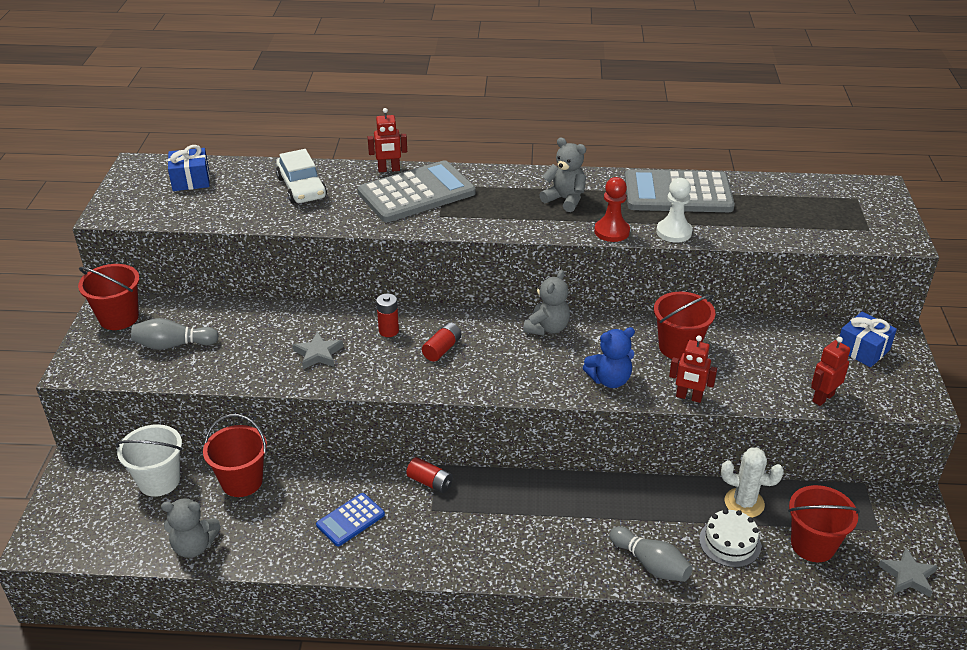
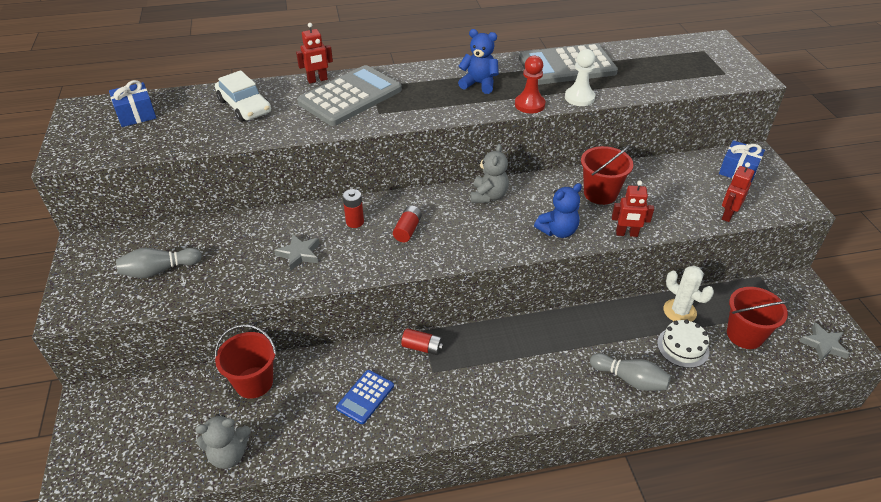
camera: 15 degrees left, 5 degrees up
(119, 318) = (96, 254): red bucket -> none
(159, 481) = (175, 398): white bucket -> none
(565, 199) = (479, 84): grey teddy bear -> blue teddy bear
(744, 503) = (679, 311): white cactus -> white cactus turned 45 degrees clockwise

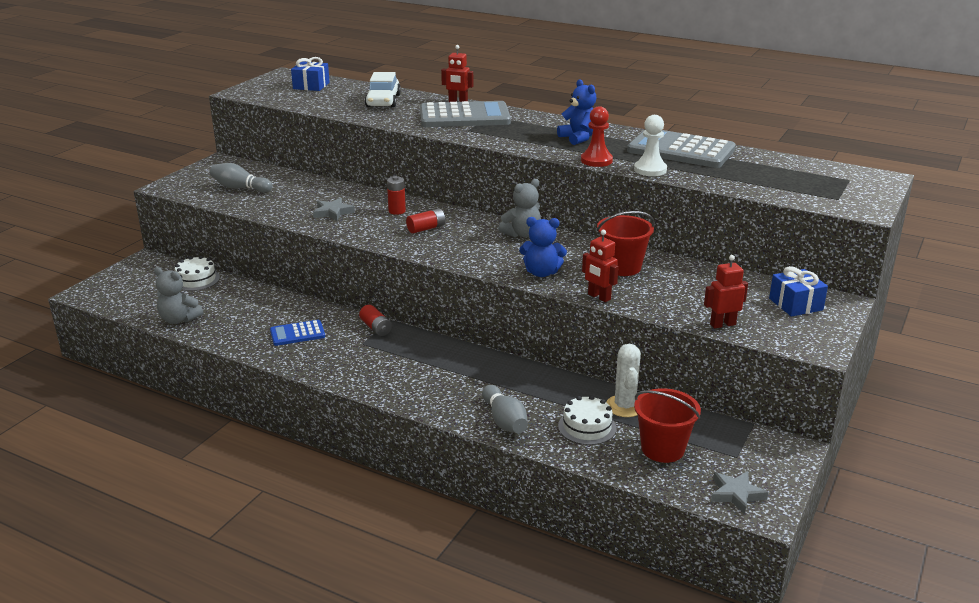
camera: 40 degrees right, 15 degrees down
(181, 393) = (196, 280): none -> white cake
(254, 382) = (243, 294): red bucket -> none

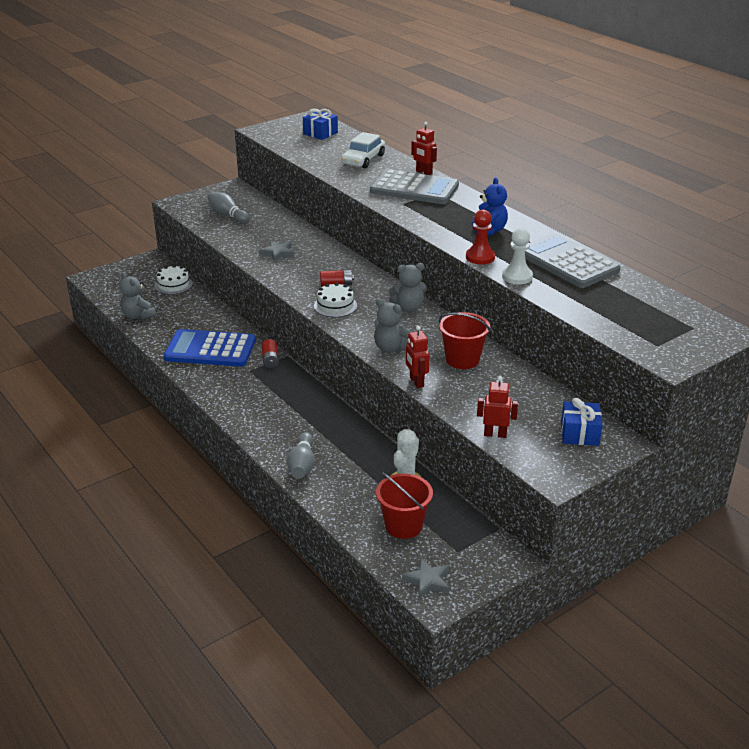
camera: 25 degrees right, 5 degrees up
(297, 334) = (210, 349): blue calculator -> blue calculator, size x1.95
(397, 211) = (328, 263): red battery -> none
(541, 273) = (391, 348): blue teddy bear -> grey teddy bear
(587, 427) = (360, 489): white cake -> white cake (335, 306)

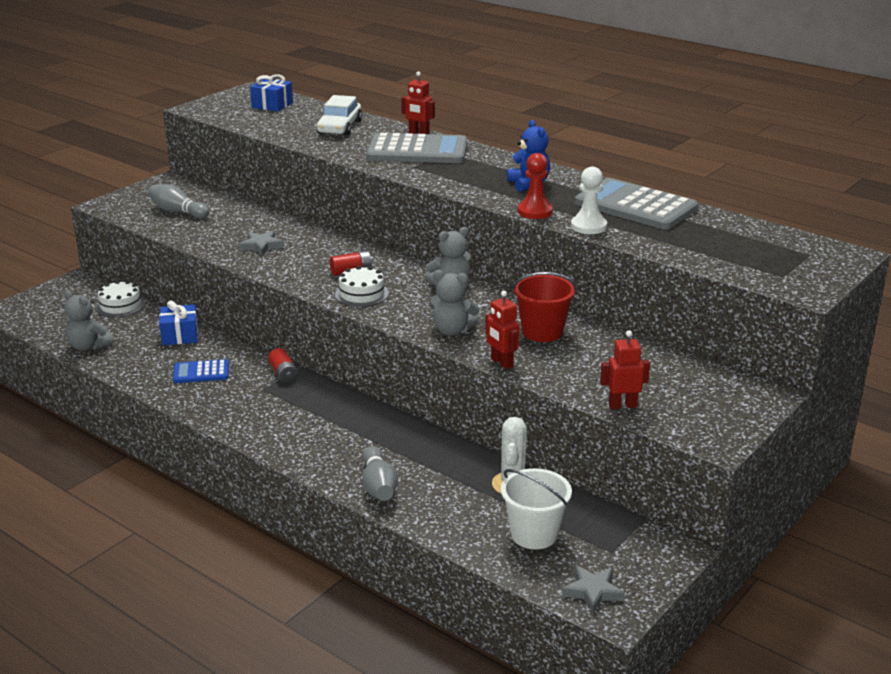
camera: 15 degrees left, 5 degrees down
(210, 349) = (201, 372): blue calculator -> blue calculator, size x0.51
(403, 526) = (534, 534): red bucket -> white bucket
(579, 433) = (716, 390): blue gift -> blue gift (180, 335)

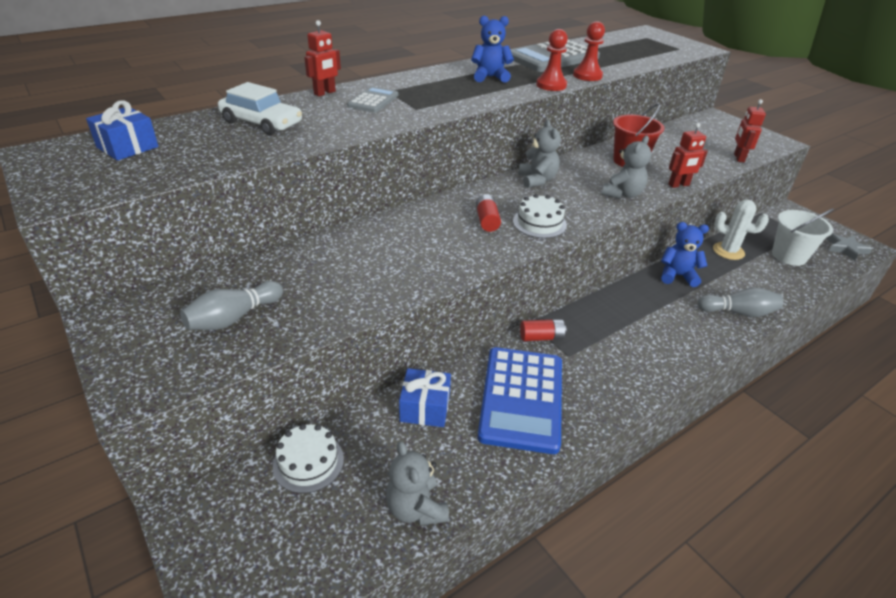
camera: 75 degrees left, 10 degrees up
(89, 346) = (416, 508): grey teddy bear -> grey teddy bear turned 105 degrees clockwise
(201, 372) = (522, 399): blue calculator -> blue calculator, size x1.95
(261, 246) = (392, 264): grey star -> none
(417, 151) = (373, 100): grey calculator -> grey calculator, size x0.51
(430, 446) = (677, 276): none -> blue teddy bear
(588, 226) = (587, 75): white pawn -> red pawn

